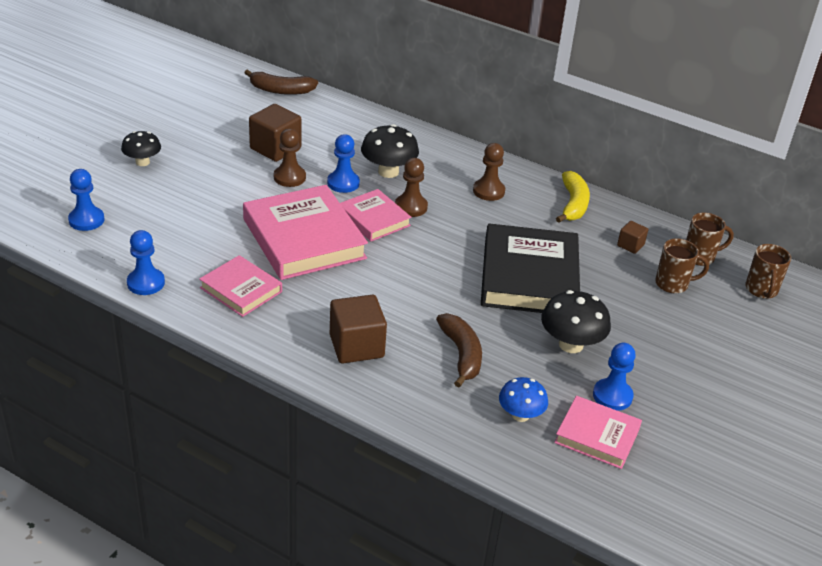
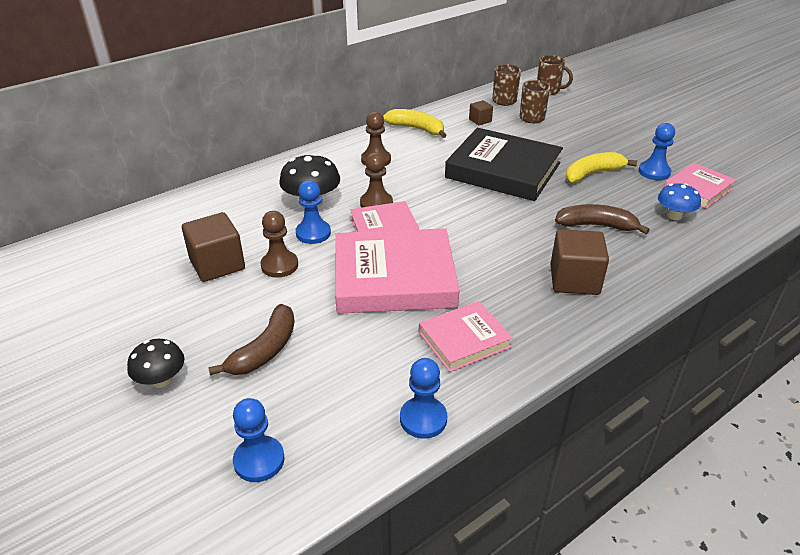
camera: 65 degrees left, 0 degrees up
(281, 90) = (104, 238): brown banana -> brown banana (265, 350)
(571, 344) = (592, 174): black mushroom -> yellow banana

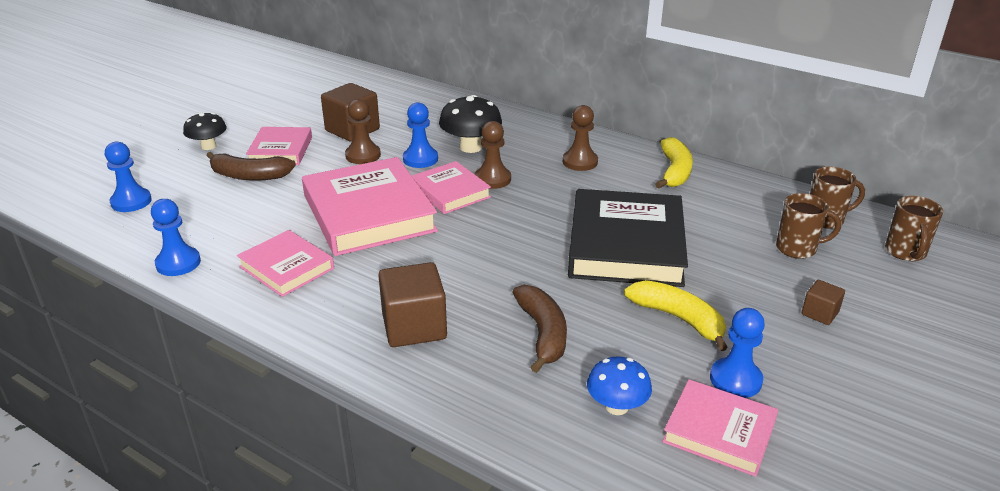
camera: 70 degrees right, 5 degrees down
(222, 320) = (281, 150): none -> pink book
(480, 120) = (743, 210): brown cube -> brown cube (820, 313)

